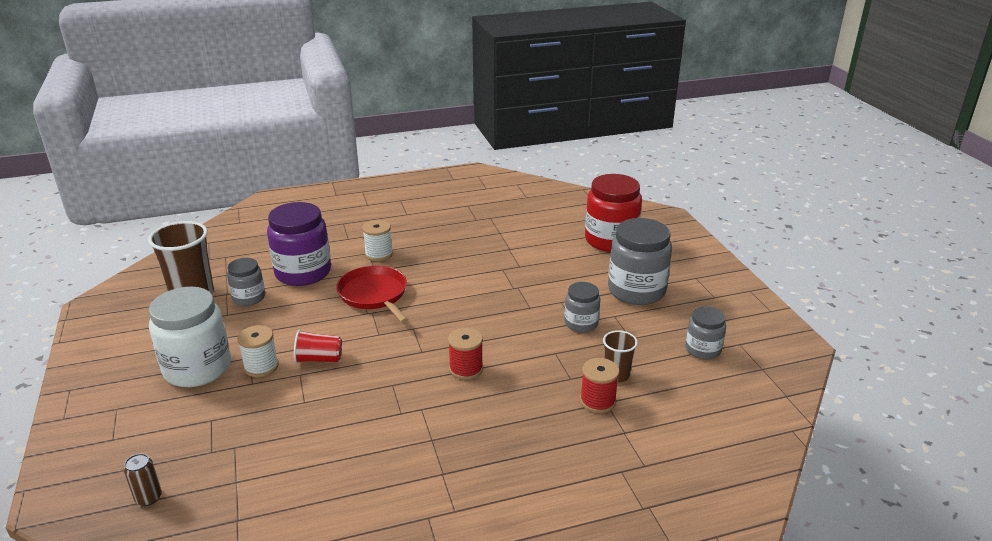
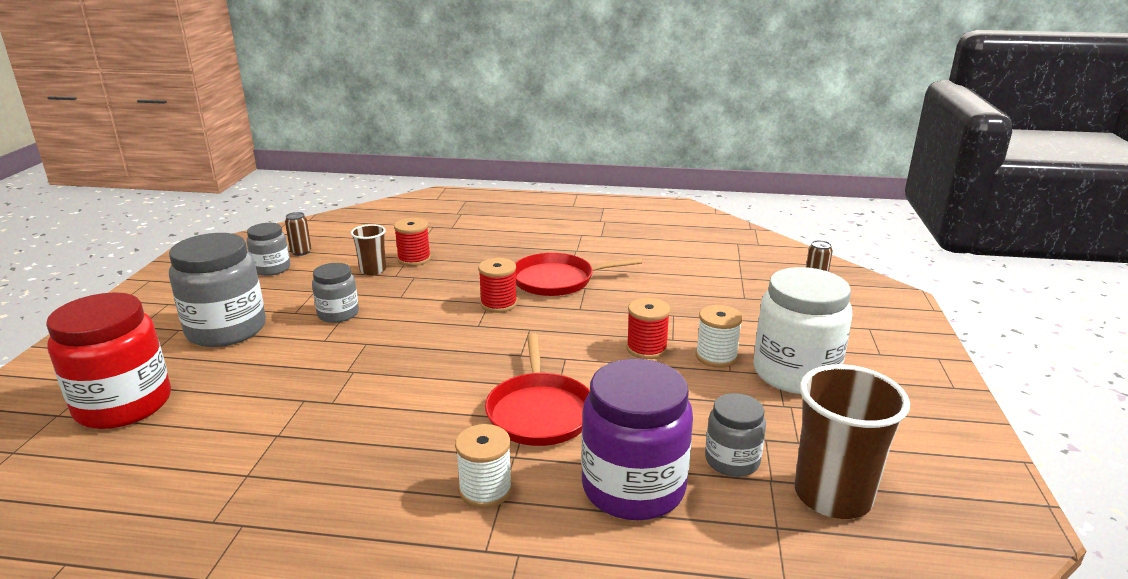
camera: 155 degrees left, 5 degrees down
(319, 359) = (646, 348): red cup -> red spool
(434, 415) = (557, 280): none -> red pan
(713, 377) = (301, 252): none -> brown can

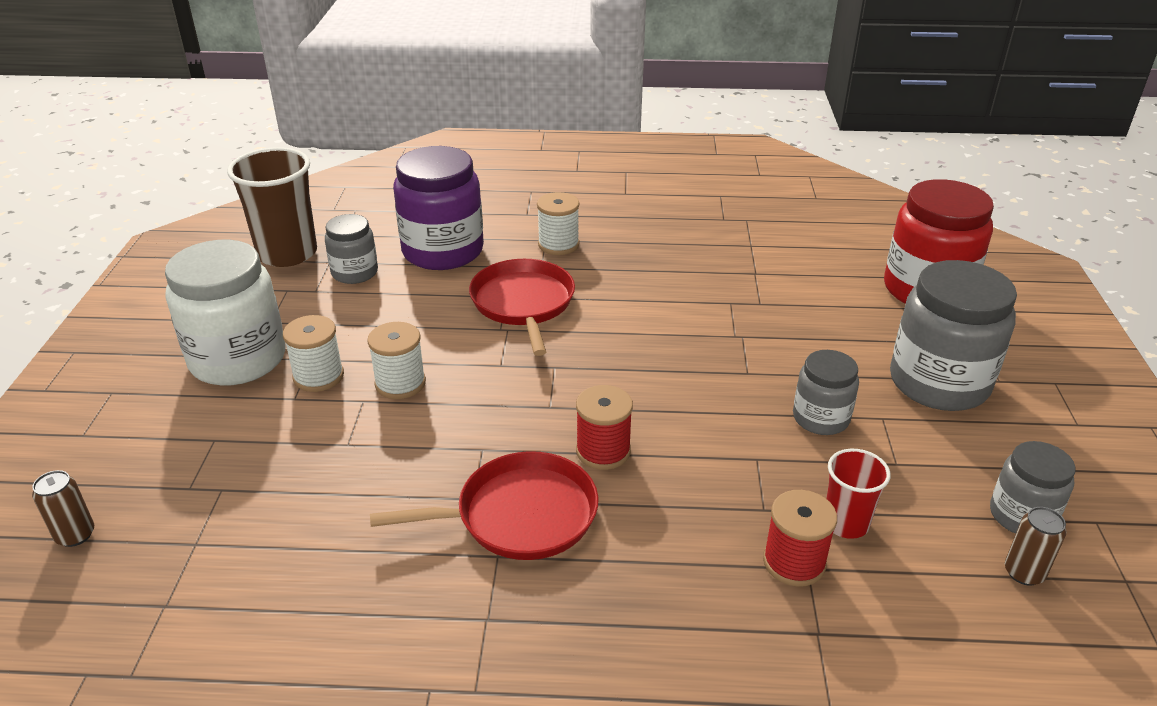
camera: 175 degrees right, 10 degrees up
(373, 270) = (845, 523): brown cup -> red cup
(646, 348) = (400, 383): red spool -> white spool

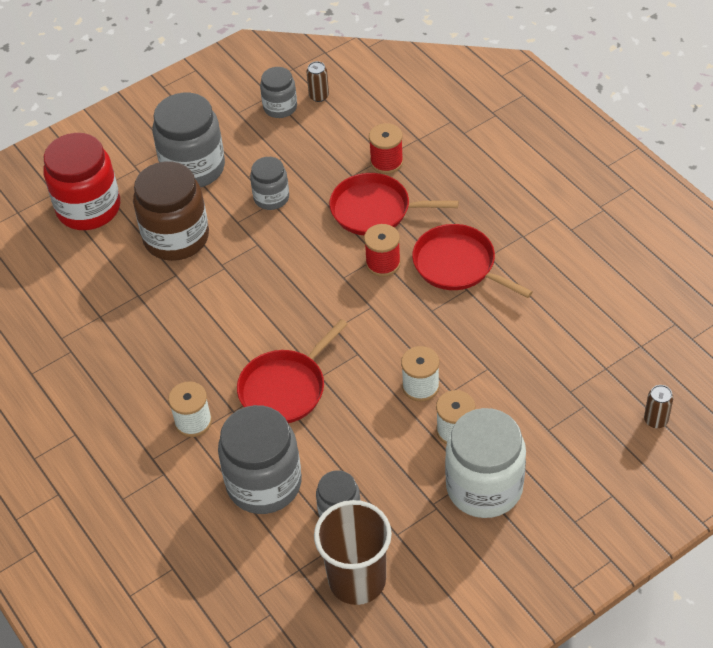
camera: 125 degrees left, 15 degrees up
(443, 251) = (264, 483): purple jar -> grey jar
(705, 495) = (375, 210): none -> red pan
(819, 324) = (176, 237): none -> brown jar
(845, 523) = (344, 157): red cup -> none

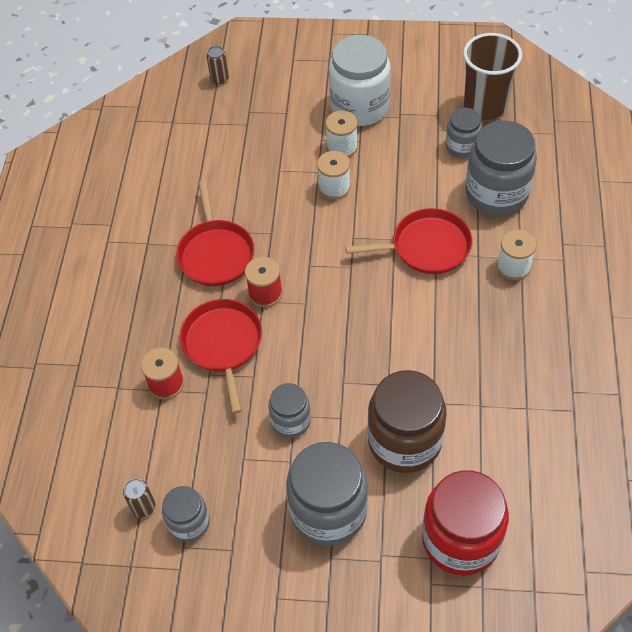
camera: 140 degrees left, 5 degrees up
(375, 210) = (223, 344): red pan -> red pan turned 150 degrees counterclockwise

